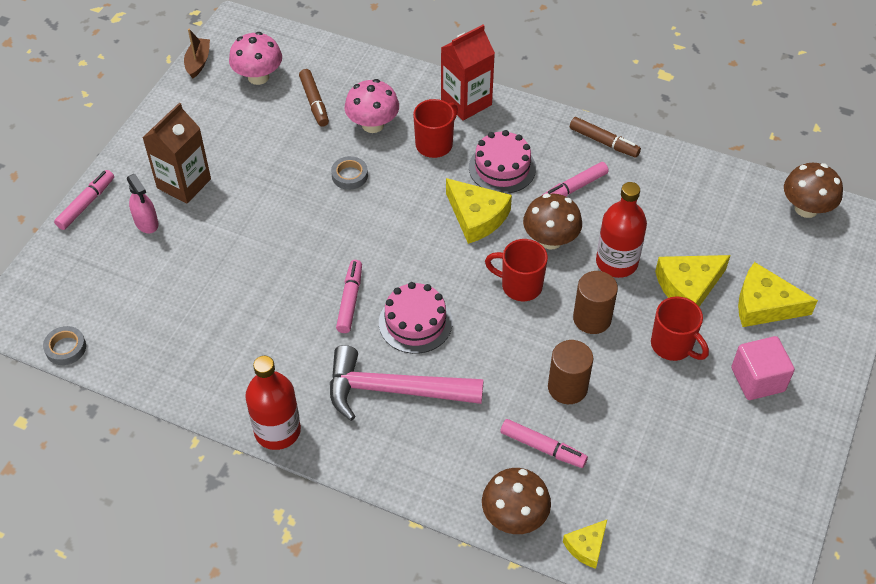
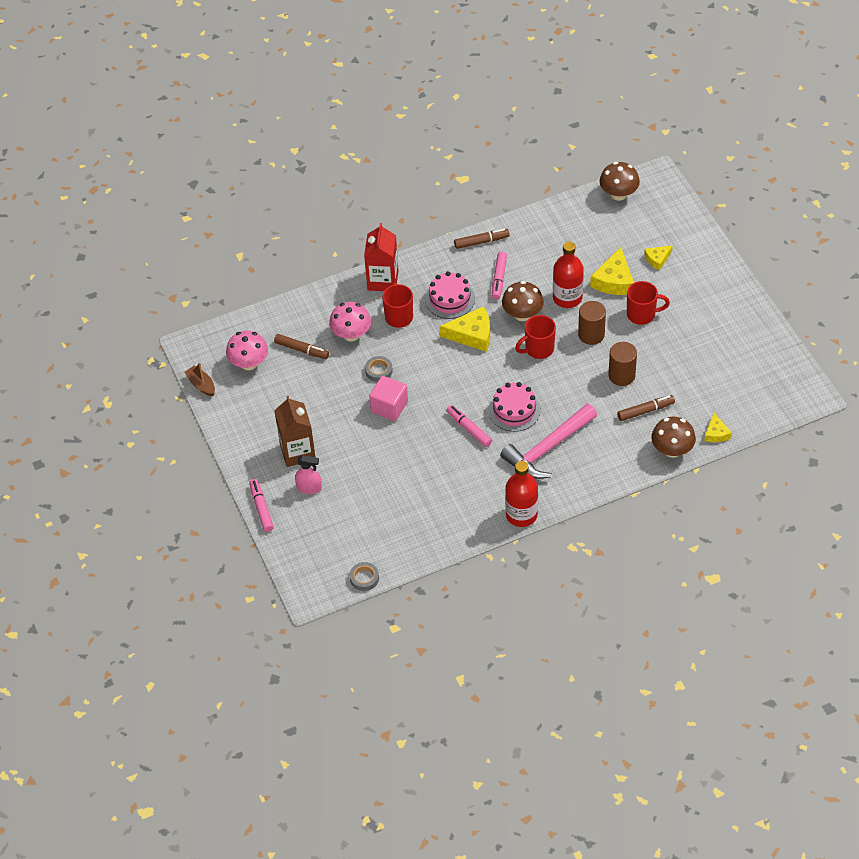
camera: 45 degrees left, 0 degrees up
(542, 447) = (645, 411): pink marker -> brown marker
(757, 379) = (696, 297): pink cube -> pink cube (389, 407)
(764, 305) = (657, 259): yellow cheese -> yellow cheese, size x0.58

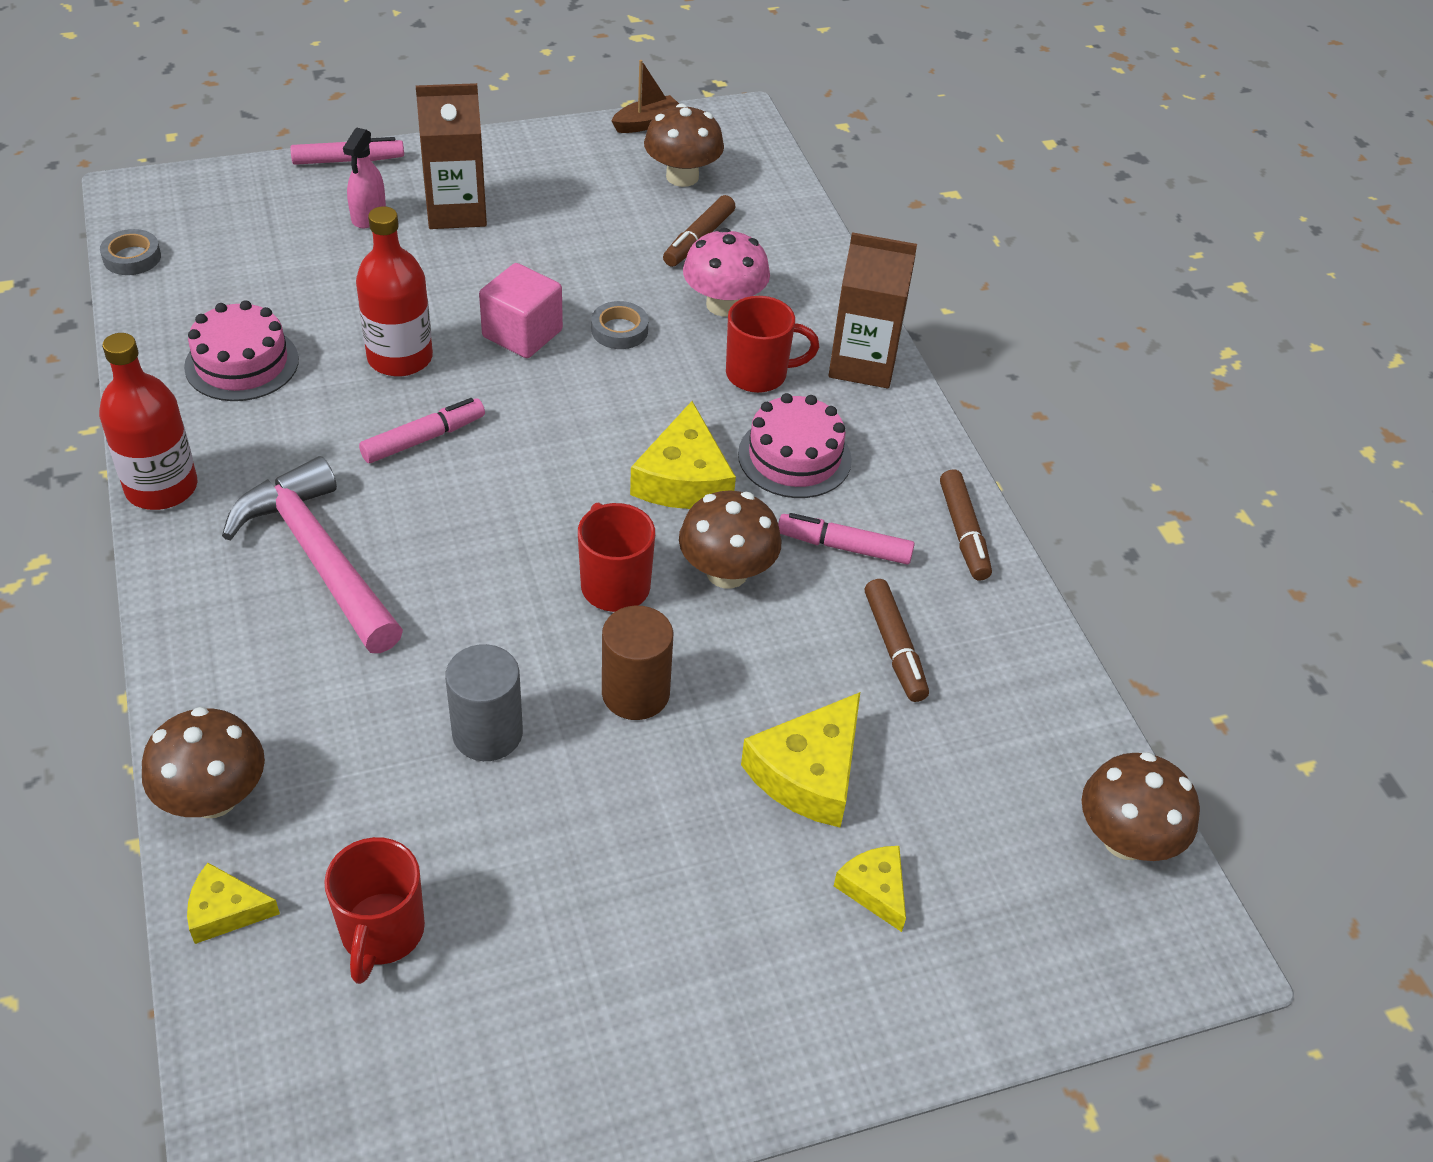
camera: 90 degrees right, 5 degrees down
(249, 363) = (682, 177): pink mushroom -> brown mushroom
(383, 280) = (863, 363): red carton -> brown carton
(514, 410) = (448, 517): pink cake -> pink cake (242, 363)
(567, 298) = (764, 665): red bottle -> red bottle (400, 358)
(614, 280) = (808, 773): yellow cheese -> yellow cheese turned 75 degrees counterclockwise
(621, 375) = (487, 733): brown cylinder -> grey cylinder
(642, 314) = (680, 815): red mug -> red mug (381, 933)
(645, 411) = (358, 763): brown marker -> brown marker (894, 647)

